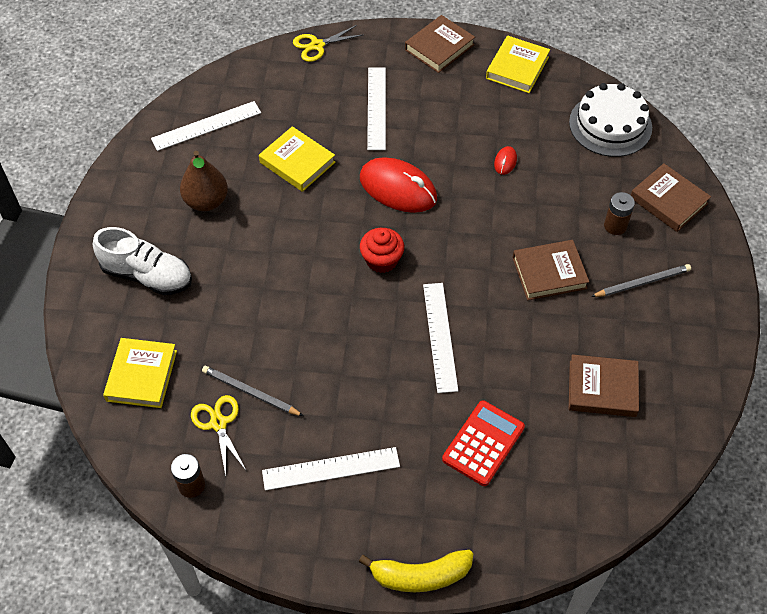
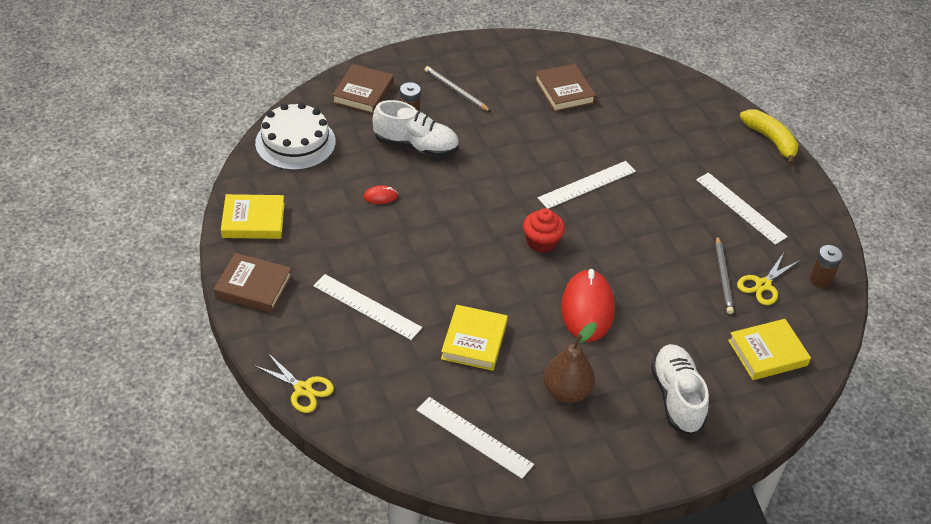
camera: 120 degrees left, 10 degrees down
(376, 108) = (367, 306): white ruler -> white ruler turned 60 degrees clockwise
(398, 188) = (458, 257): red mouse -> red mouse (587, 309)
(483, 443) = (655, 137): red calculator -> none
(549, 273) = (482, 141): brown book -> none
(565, 214) = (416, 146): none -> white shoe

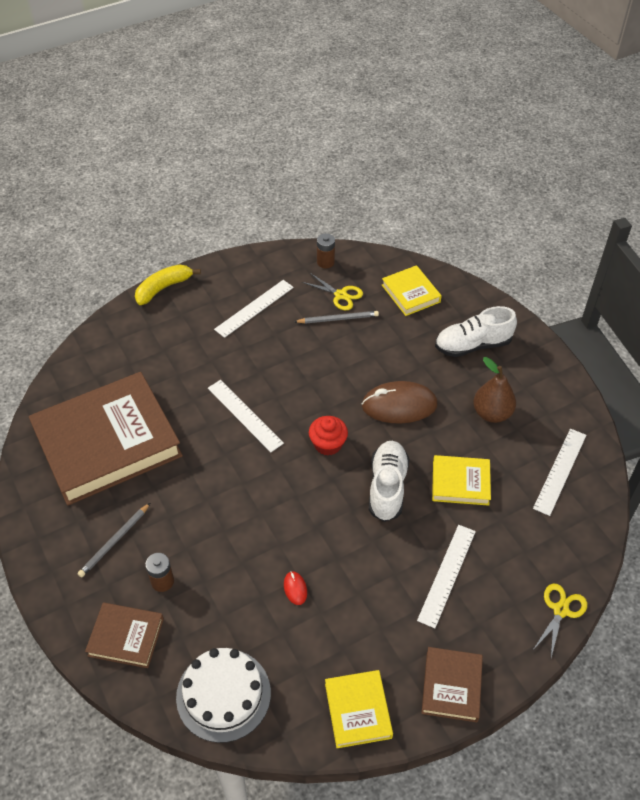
camera: 95 degrees left, 5 degrees up
(416, 146) = (211, 567): white shoe -> white shoe (387, 487)
(564, 91) = (107, 443): brown book -> brown book, size x2.21
(587, 309) = (399, 405): red mouse -> brown mouse

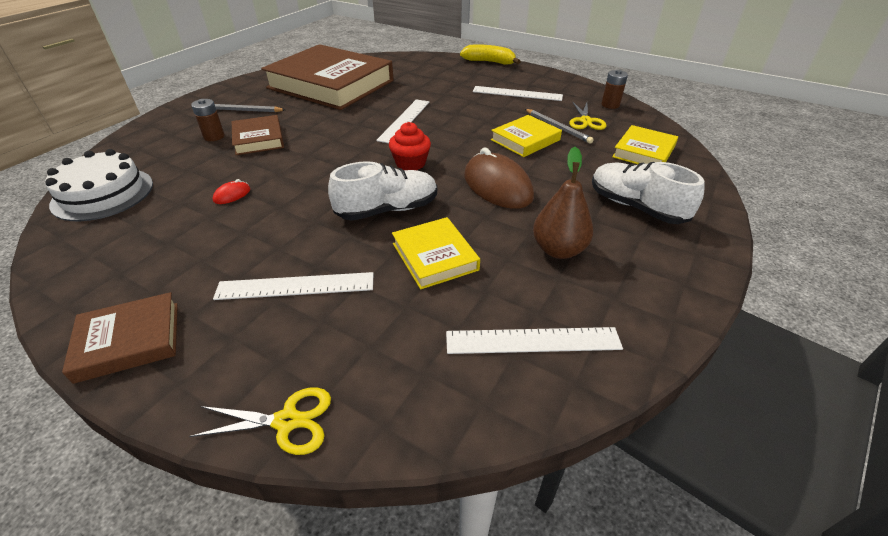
camera: 60 degrees right, 10 degrees down
(126, 637) = (155, 138): brown book -> brown book (258, 139)
(358, 710) = (88, 276): yellow book -> yellow book (525, 140)

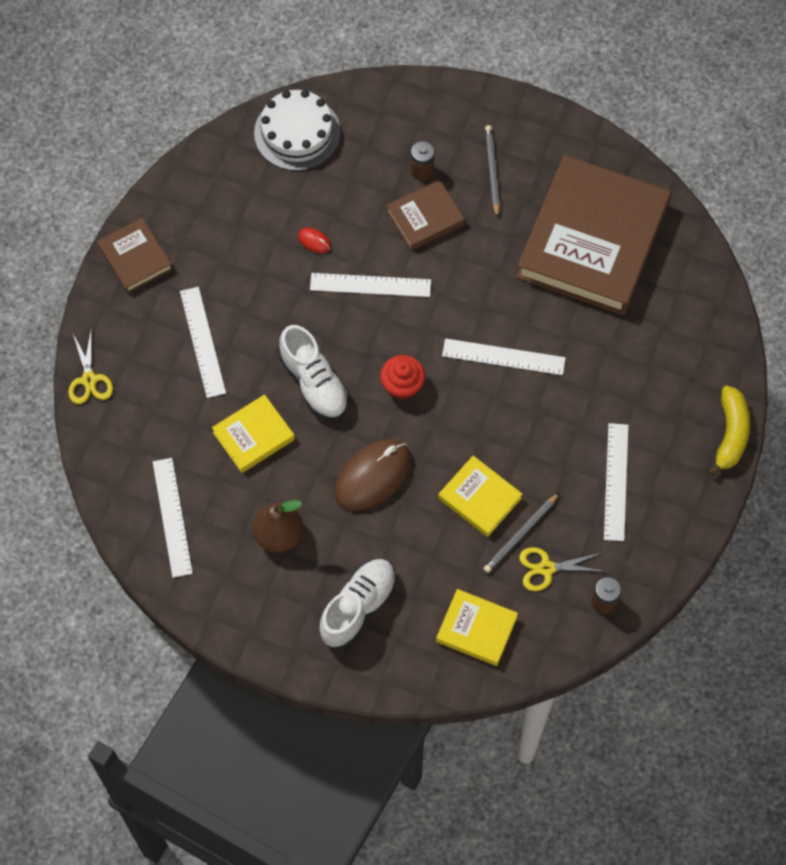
camera: 80 degrees right, 25 degrees up
(302, 170) = (370, 285): none -> white ruler

